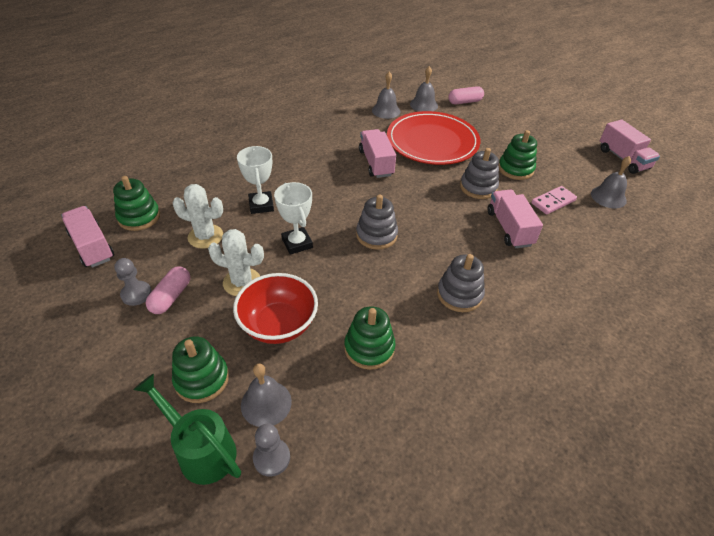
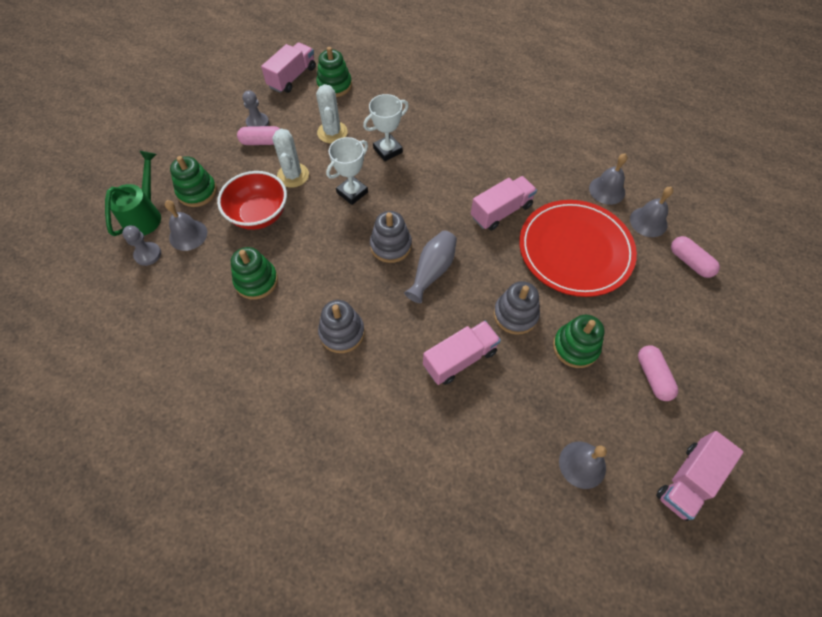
camera: 70 degrees right, 15 degrees up
(417, 218) = (432, 271): none -> grey vase
(547, 146) = (653, 376): none -> pink capsule
(553, 202) = (533, 398): pink domino -> none

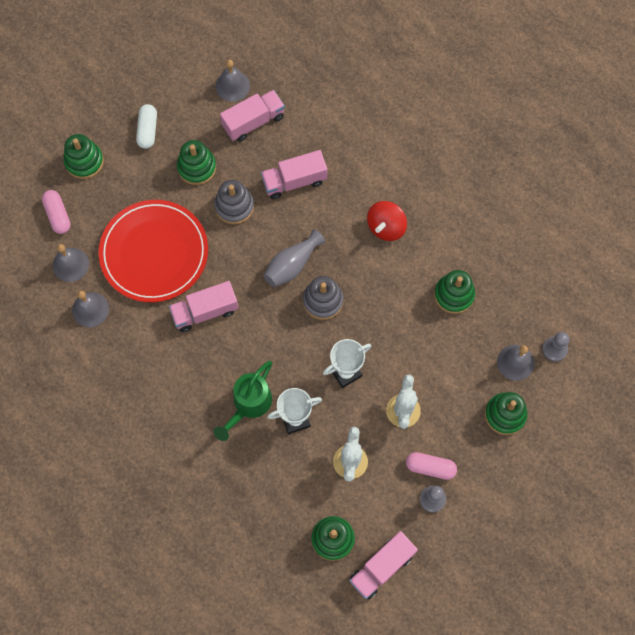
camera: 165 degrees left, 10 degrees up
(145, 215) = (558, 397): green watering can -> green watering can (248, 405)
(259, 215) = (444, 369): red bowl -> none
(342, 332) = (386, 227): grey stacking toy -> red spinning top
(653, 376) = (147, 130): pink capsule -> white capsule
(688, 480) = (163, 59): pink truck -> pink truck (253, 122)
(699, 322) = (84, 161): none -> green stacking toy

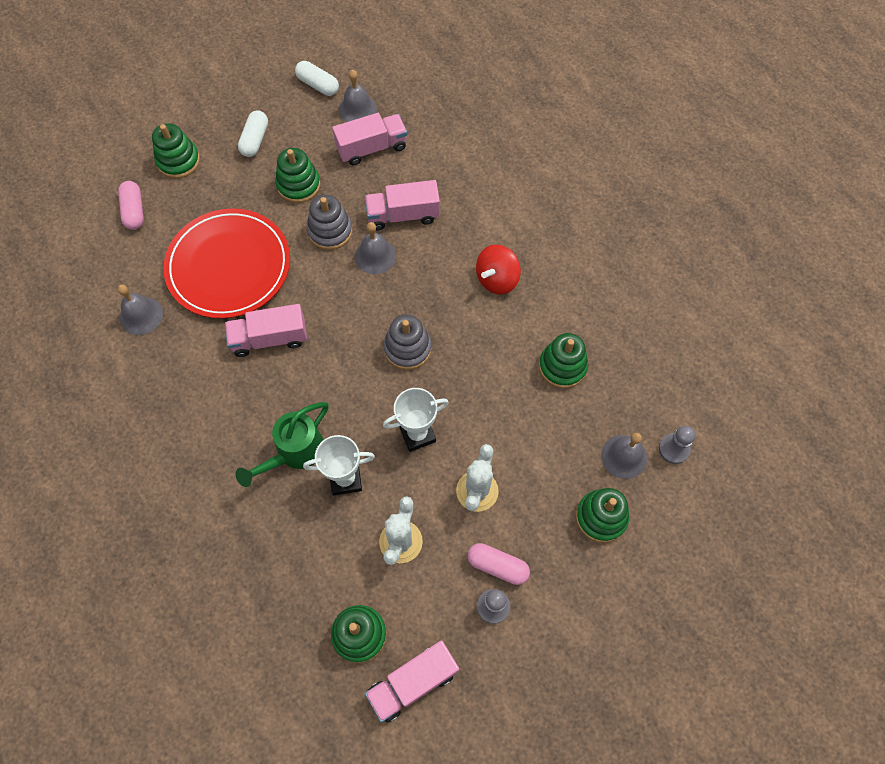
camera: 10 degrees right, 5 degrees down
(70, 264) = (133, 264): grey bell -> grey bell (375, 256)
(191, 67) = (318, 85): none -> white capsule
(292, 265) = (381, 303): grey vase -> none

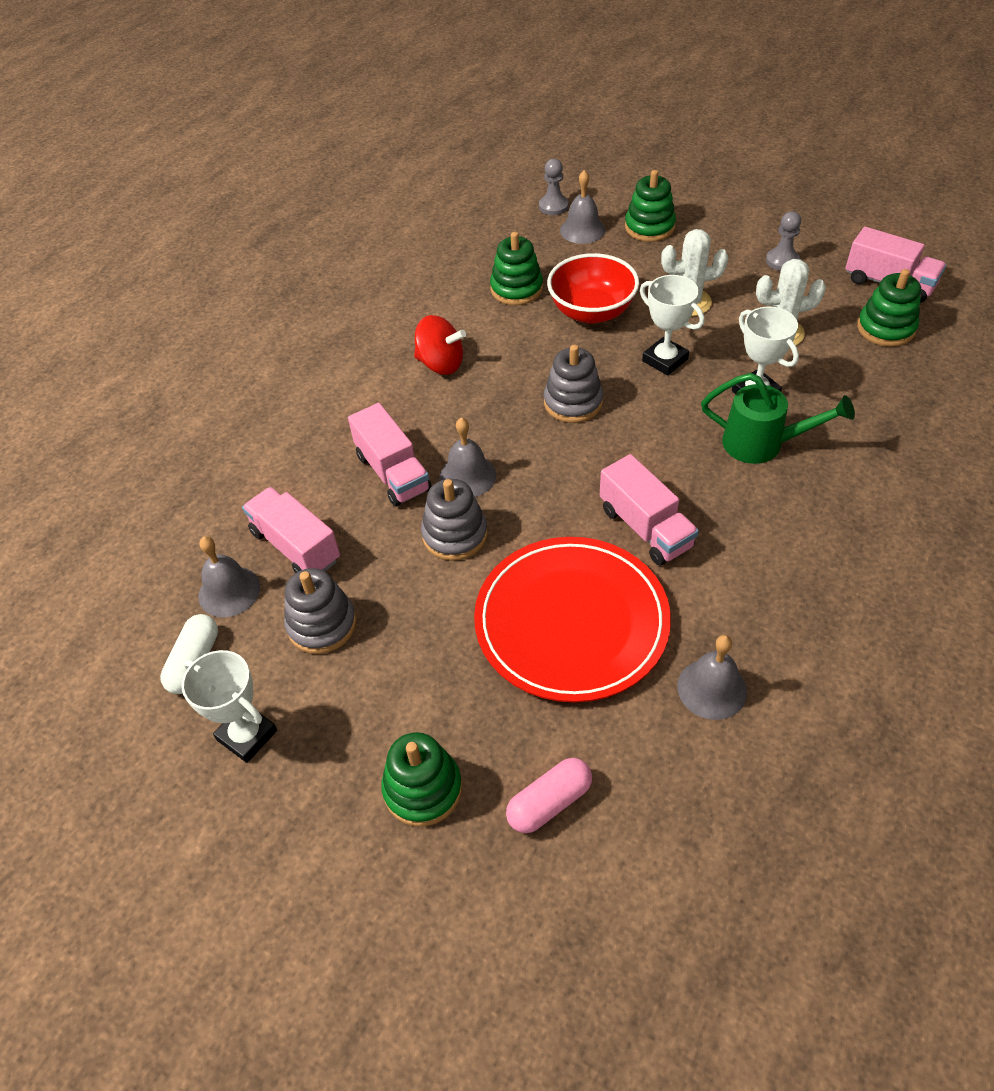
camera: 110 degrees left, 15 degrees down
(255, 140) = (336, 697): white capsule -> none
(258, 98) = (247, 735): none -> white trophy
(298, 185) = (396, 602): green stacking toy -> none
(306, 146) = (322, 624): none -> grey stacking toy
(497, 566) = (745, 269): pink capsule -> none
(503, 409) = (591, 312): none -> red bowl

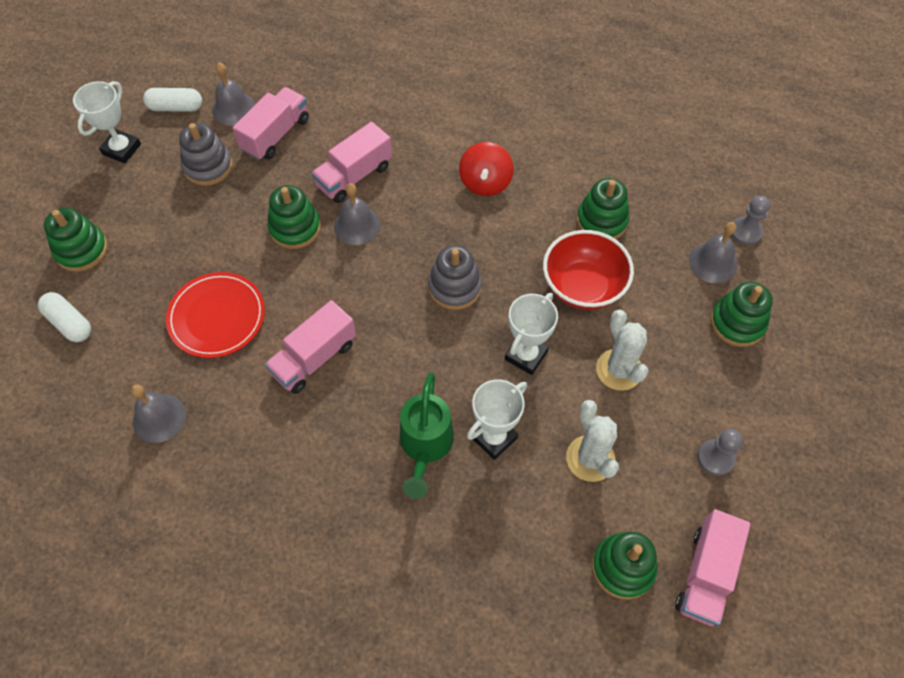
camera: 75 degrees right, 10 degrees up
(455, 535) = (295, 228): grey stacking toy -> green stacking toy
(549, 802) = (69, 323): pink capsule -> white capsule
(571, 622) = (217, 317): red plate -> red plate, size x0.65

